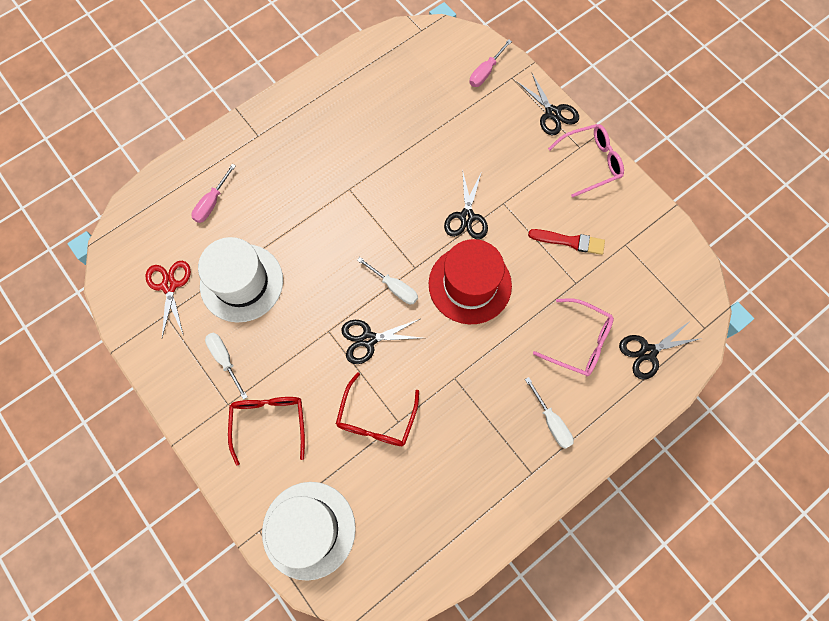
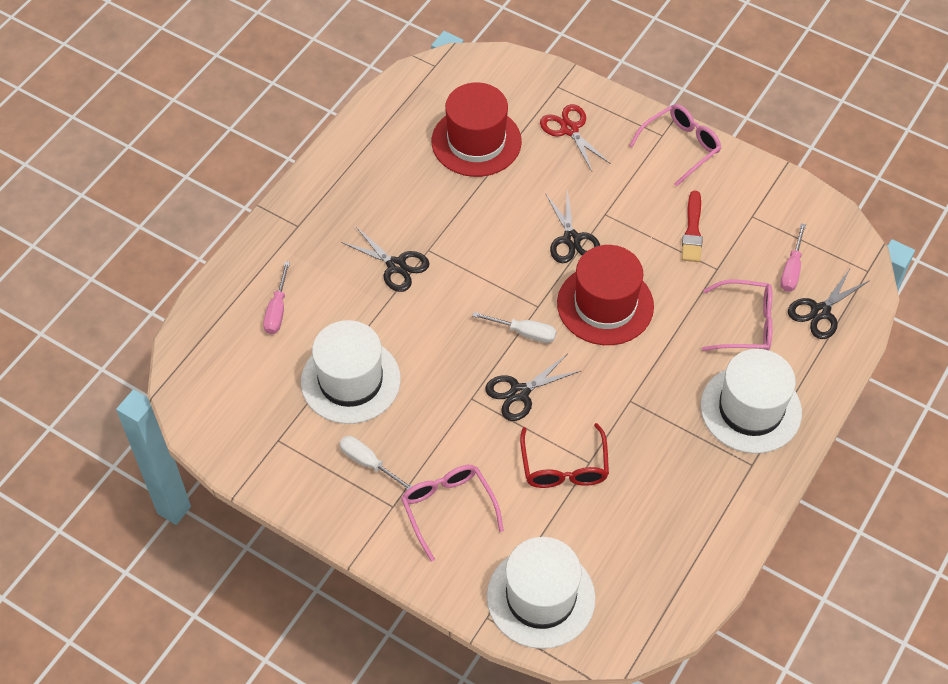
camera: 20 degrees left, 15 degrees down
(169, 286) = (268, 409): red scissors -> red scissors (569, 129)
(269, 423) = (448, 509): red glasses -> pink glasses
(426, 106) = (476, 141): none -> red hat
(485, 72) = (526, 89): pink screwdriver -> pink screwdriver (791, 269)
(551, 421) = (750, 409): white screwdriver -> white hat
(552, 113) = (618, 109): black scissors -> black scissors (396, 265)
(569, 241) = (692, 230): red brush -> red brush turned 105 degrees clockwise

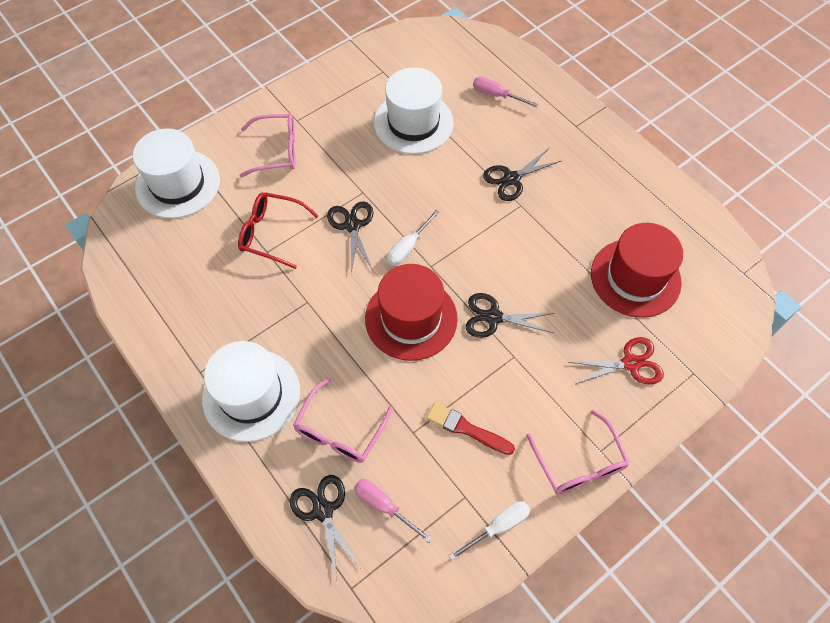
camera: 110 degrees right, 5 degrees up
(368, 463) = (338, 115): white screwdriver -> white screwdriver (498, 527)

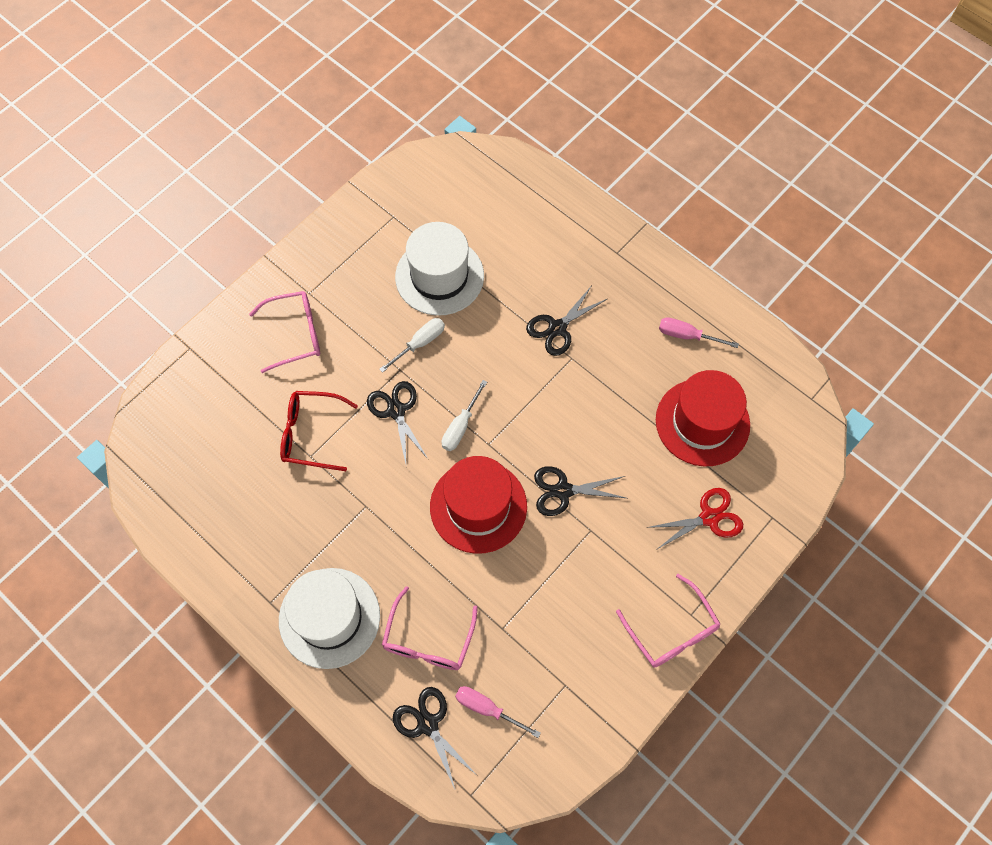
camera: 10 degrees left, 5 degrees up
(178, 184) = (194, 392): white hat -> none
(466, 429) = (555, 615): red brush -> none
(496, 95) = (525, 228): pink screwdriver -> pink screwdriver (687, 335)
(498, 527) = (602, 709): white screwdriver -> white screwdriver (420, 343)

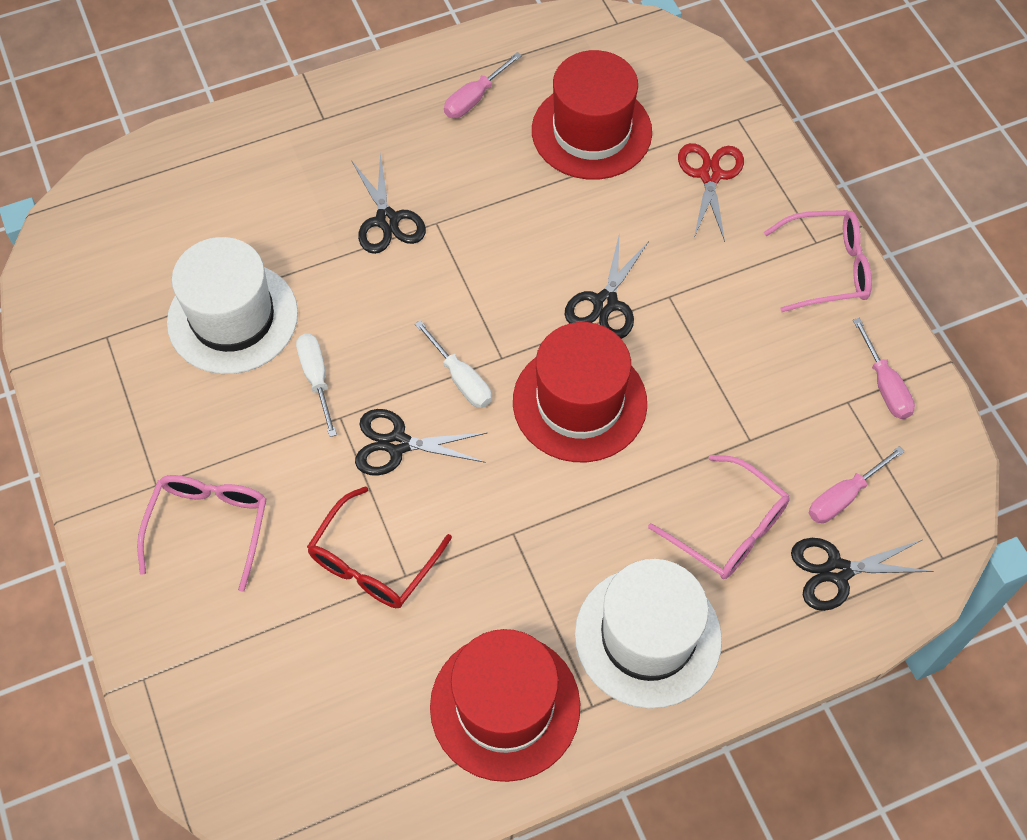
camera: 65 degrees left, 5 degrees down
(249, 551) = (505, 706): none -> red hat
(592, 707) = (884, 385): none -> pink screwdriver

